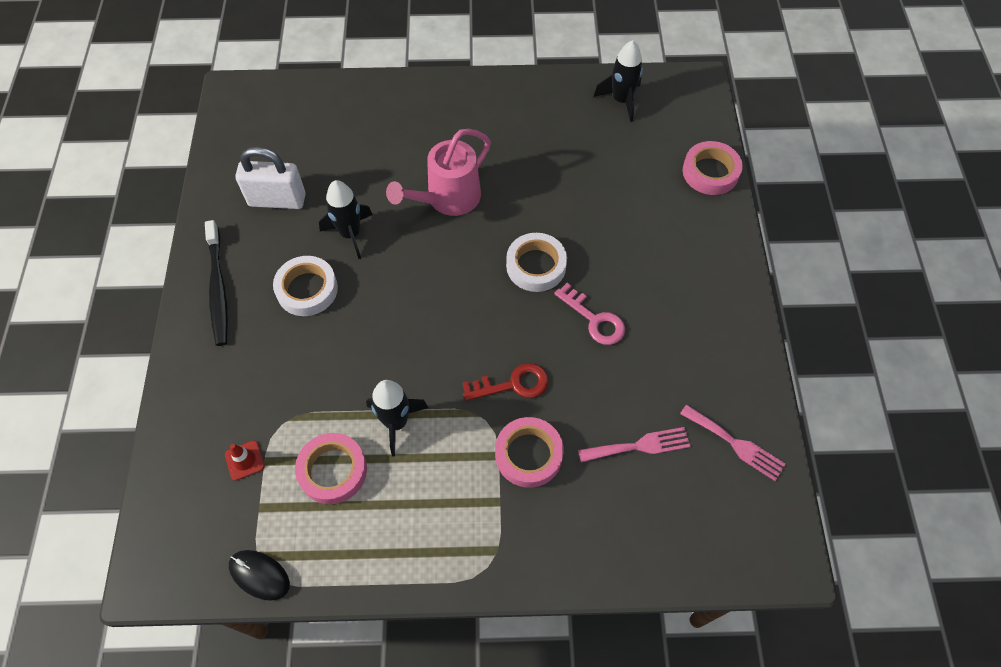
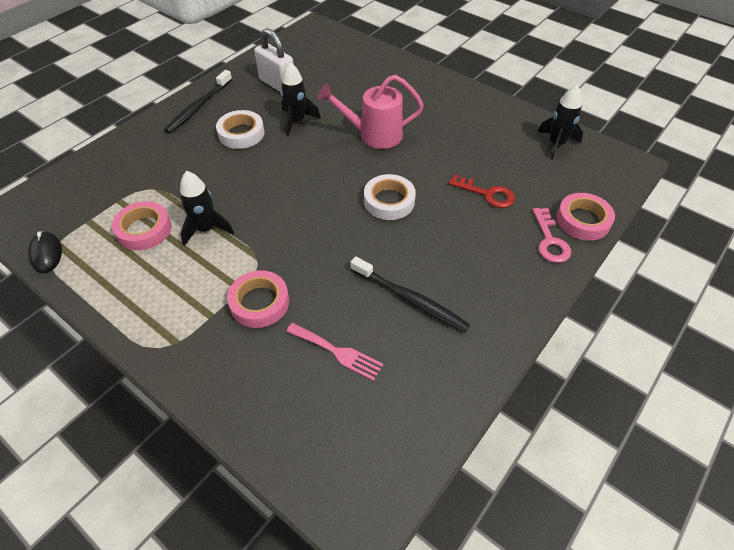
camera: 40 degrees right, 10 degrees down
(244, 460) = (110, 193): red traffic cone -> none
(513, 384) = (297, 256): red key -> red key (487, 194)
(594, 319) = (394, 255): pink key -> pink key (550, 241)
(649, 352) = (410, 300): none -> black toothbrush
(735, 444) = (410, 405): pink fork -> none

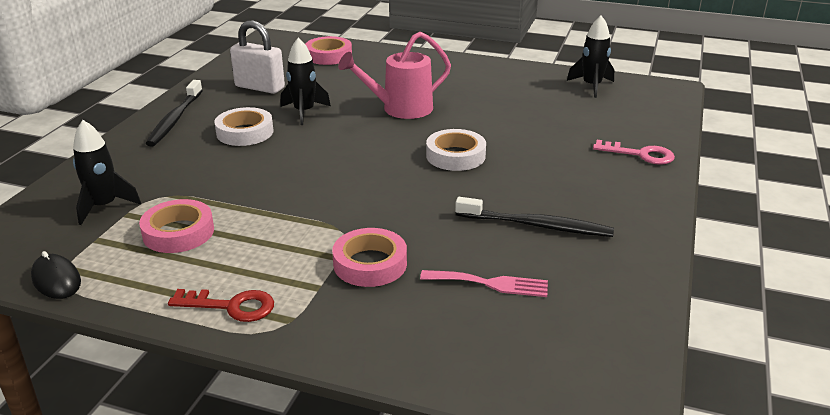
camera: 20 degrees left, 20 degrees down
(206, 229) = (259, 217): black rocket -> black rocket (104, 206)
(487, 194) = (553, 132): red key -> red key (231, 306)
(550, 241) = (640, 154): pink key -> pink key turned 45 degrees counterclockwise
(583, 220) = (659, 134): pink tape -> pink tape (329, 55)

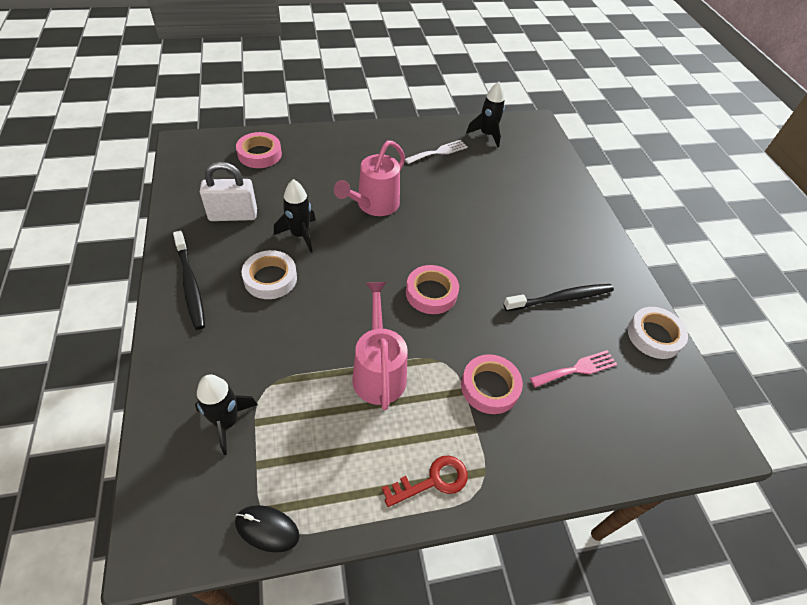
camera: 35 degrees left, 20 degrees up
(178, 232) = (321, 422): pink tape -> pink tape (431, 293)
(270, 217) = (378, 371): none -> pink watering can
(455, 156) = (455, 245): white tape -> white tape (654, 336)
(516, 88) = (438, 152): none -> white fork
(640, 154) = (568, 200): pink key -> none

